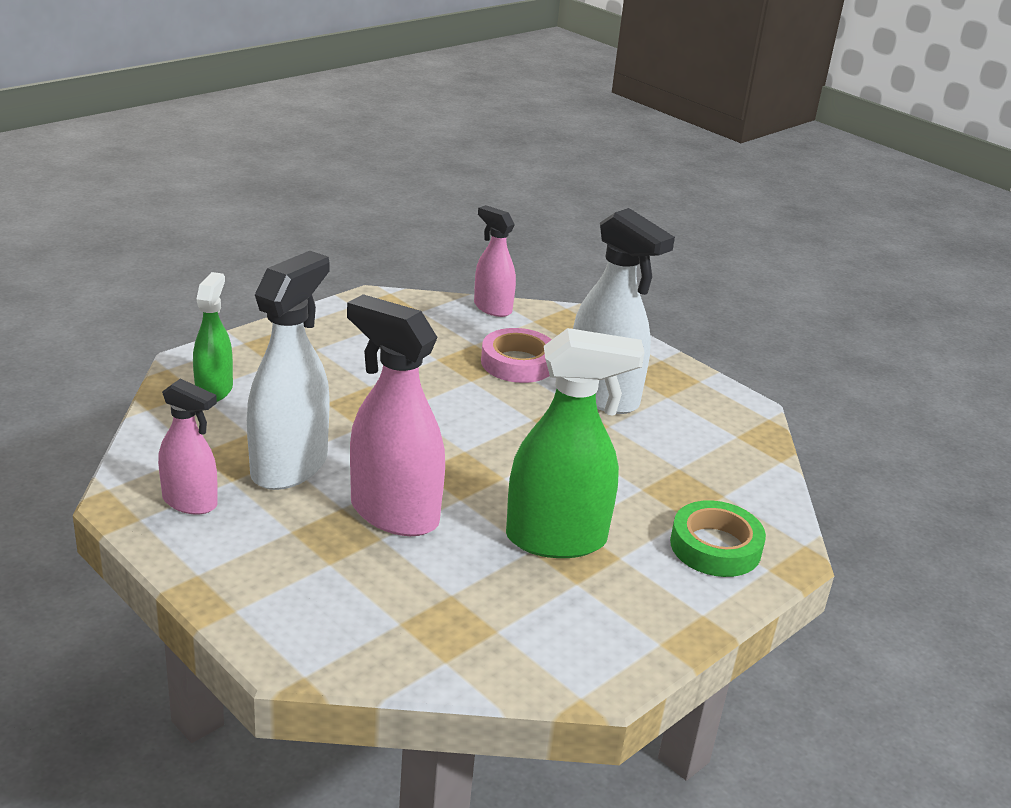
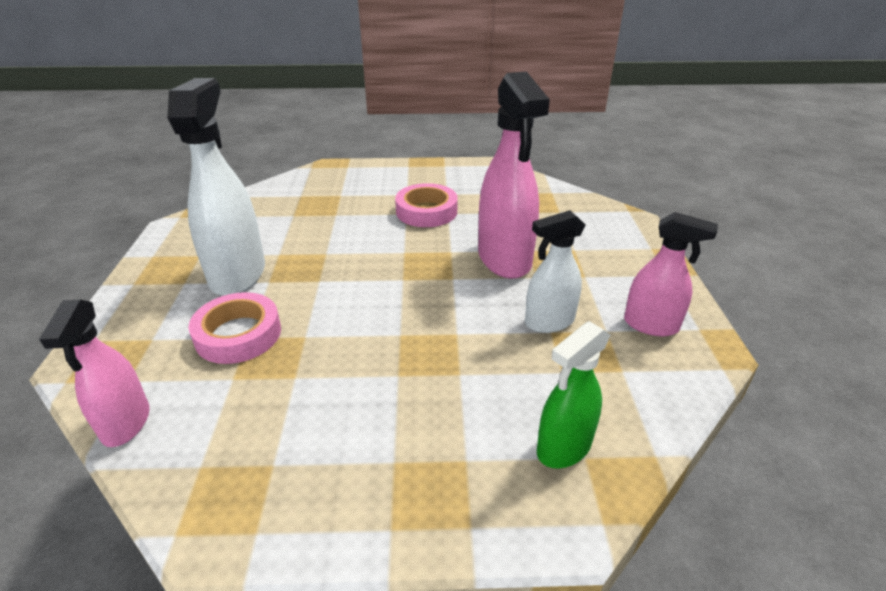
camera: 135 degrees left, 5 degrees up
(190, 502) = (651, 325): pink spray bottle -> pink spray bottle turned 135 degrees clockwise
(290, 466) = (549, 322): white spray bottle -> white spray bottle, size x0.59
(557, 539) = (426, 211): green spray bottle -> pink tape
(715, 547) = (353, 180): green tape -> none

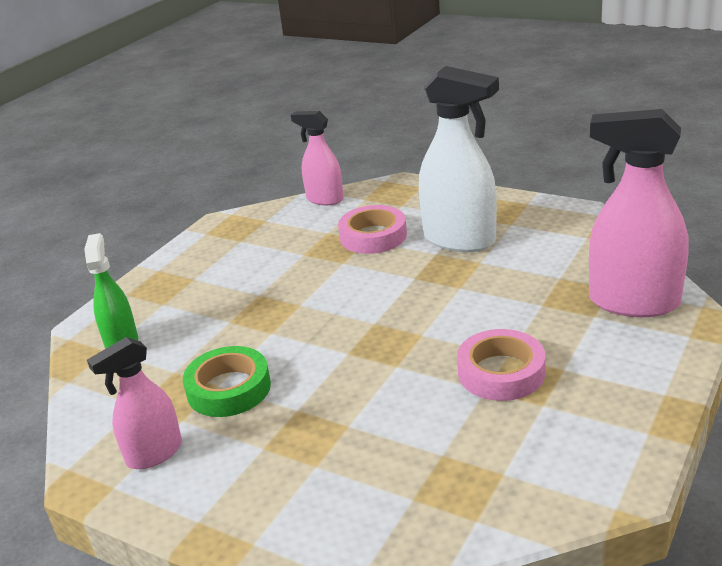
camera: 125 degrees right, 5 degrees down
(504, 259) = (346, 398): pink spray bottle -> pink spray bottle (633, 302)
(549, 322) = (229, 388): white spray bottle -> green tape

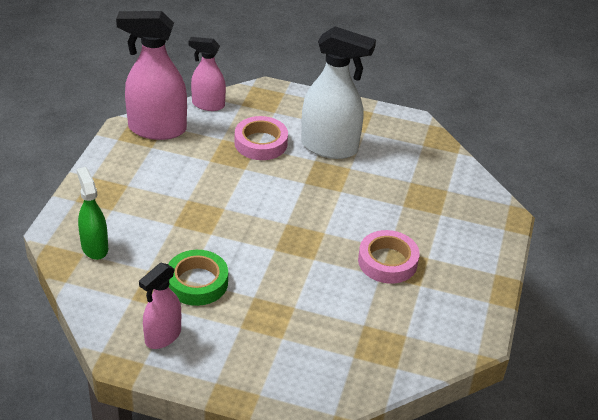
camera: 20 degrees left, 10 degrees up
(633, 302) = (464, 202): pink spray bottle -> pink spray bottle (157, 129)

